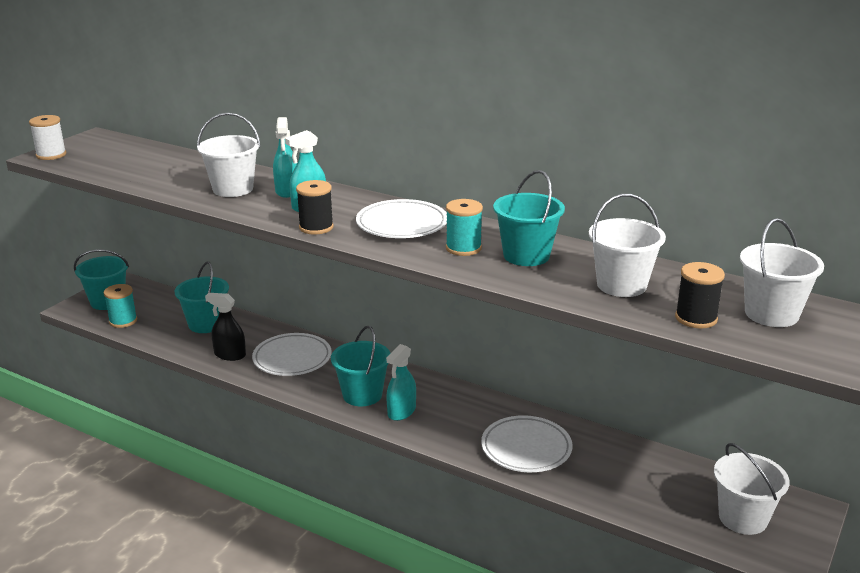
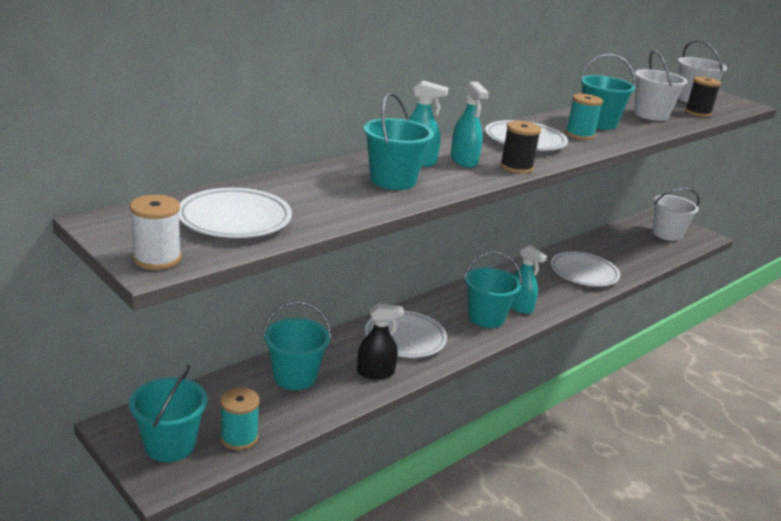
camera: 75 degrees left, 0 degrees up
(119, 160) = (235, 219): none -> white plate
(230, 355) = (375, 373): black spray bottle -> black spray bottle turned 135 degrees counterclockwise
(233, 189) = (393, 180): white bucket -> turquoise bucket

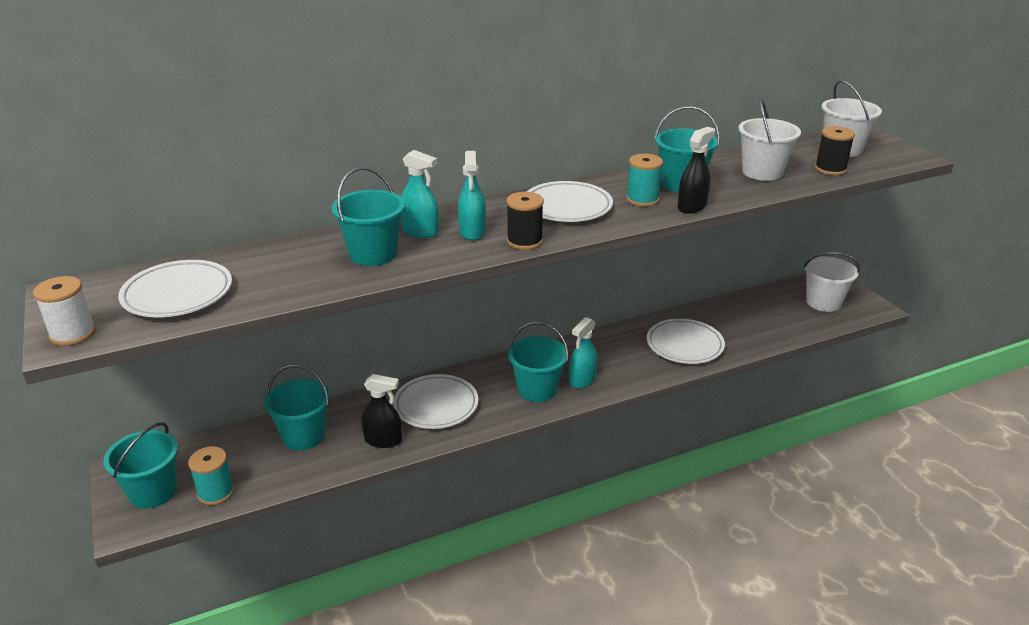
camera: 20 degrees right, 5 degrees up
(519, 306) = (582, 380): turquoise spray bottle -> turquoise spray bottle turned 60 degrees clockwise
(623, 139) = (692, 206): none -> black spray bottle

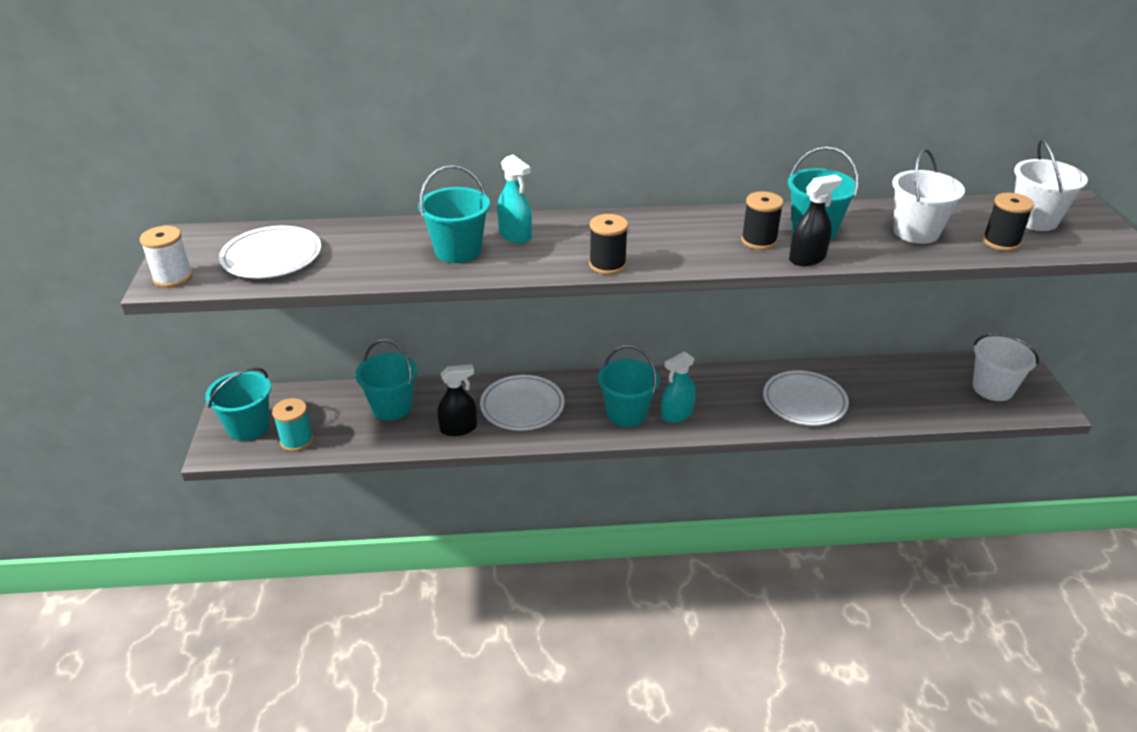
camera: 20 degrees right, 5 degrees up
(383, 440) = (458, 428): black spray bottle -> black spray bottle turned 45 degrees counterclockwise
(472, 232) = (563, 245): turquoise spray bottle -> none
(567, 207) = (674, 235): white plate -> none
(642, 199) = (759, 241): turquoise spool -> black spool

